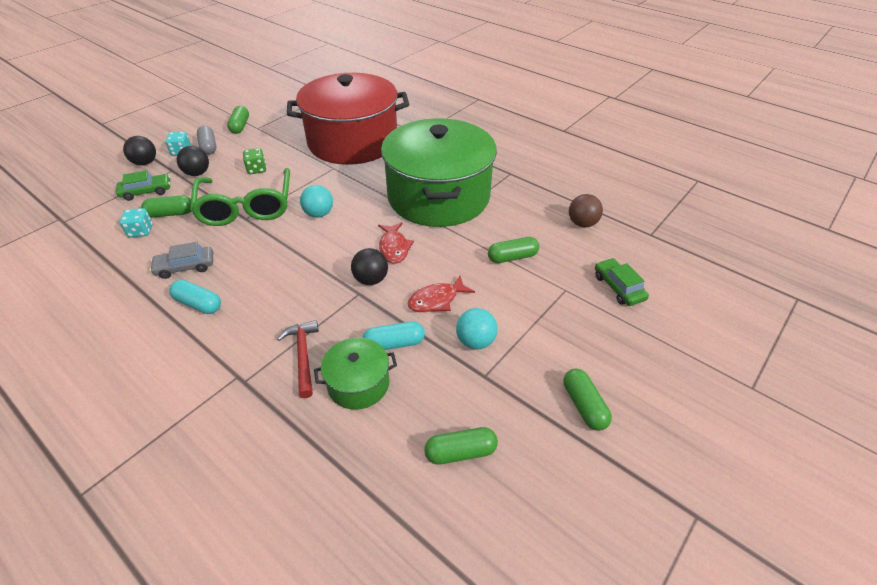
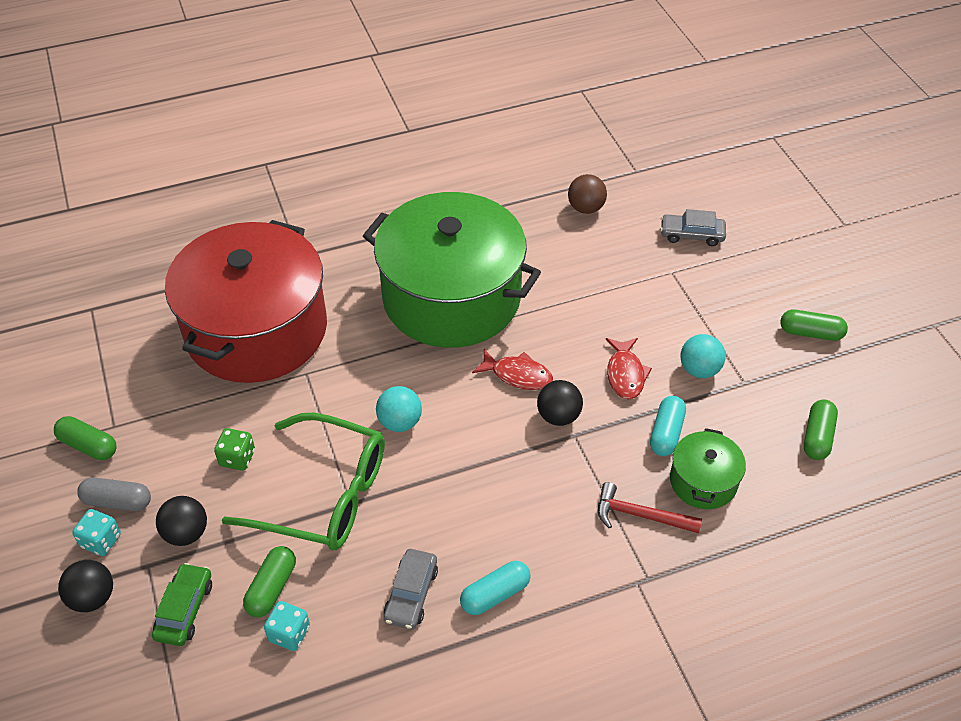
camera: 60 degrees left, 5 degrees up
(512, 257) = (600, 286): green capsule -> none
(618, 287) = (692, 235): green car -> grey car

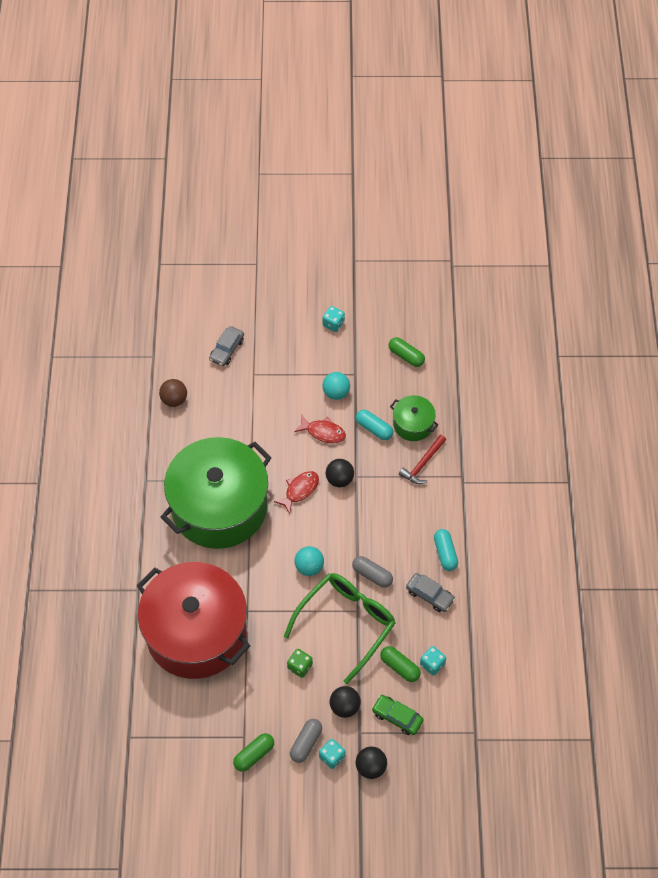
camera: 70 degrees left, 10 degrees up
(417, 504) = (372, 575): none -> grey capsule
(810, 333) = (333, 324): green capsule -> turquoise dice

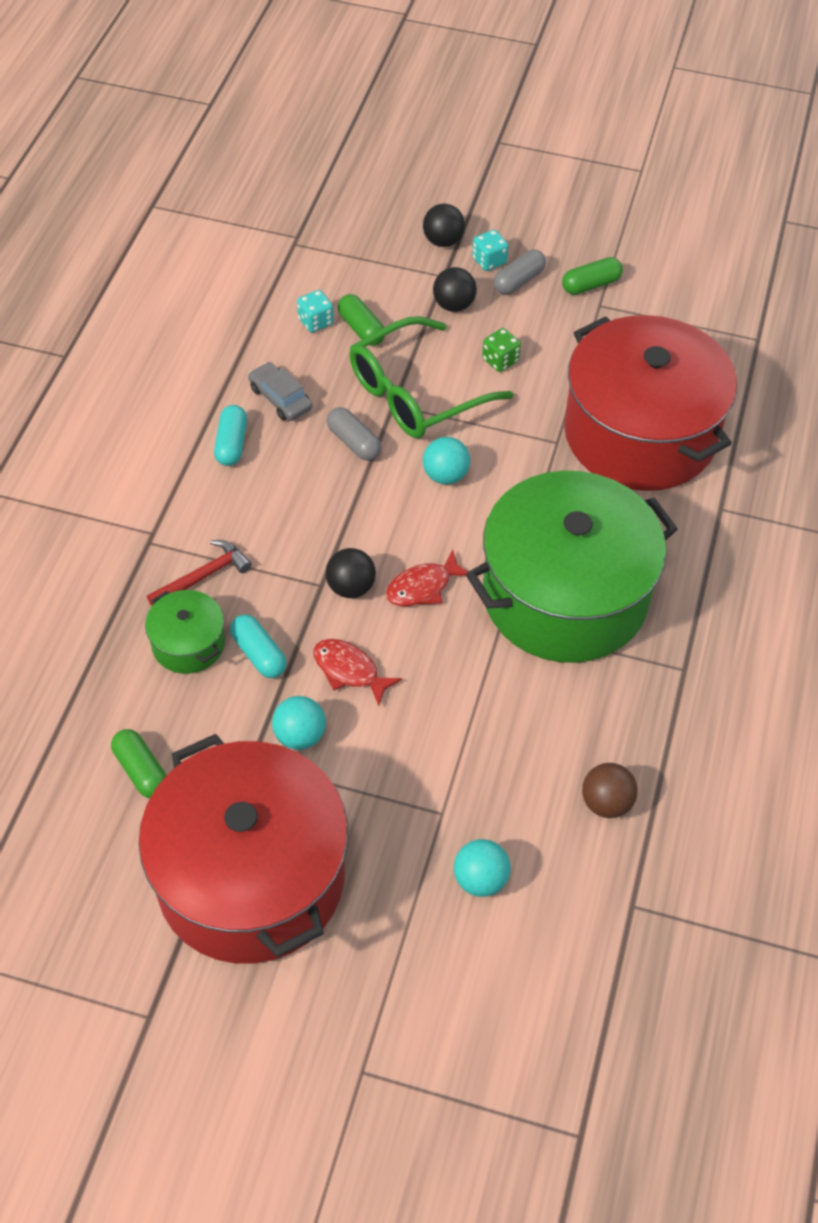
camera: 165 degrees left, 5 degrees down
(227, 349) = (480, 879): grey car -> turquoise ball
(333, 324) = (251, 877): turquoise dice -> red pot
(397, 717) = (388, 280): green car -> none

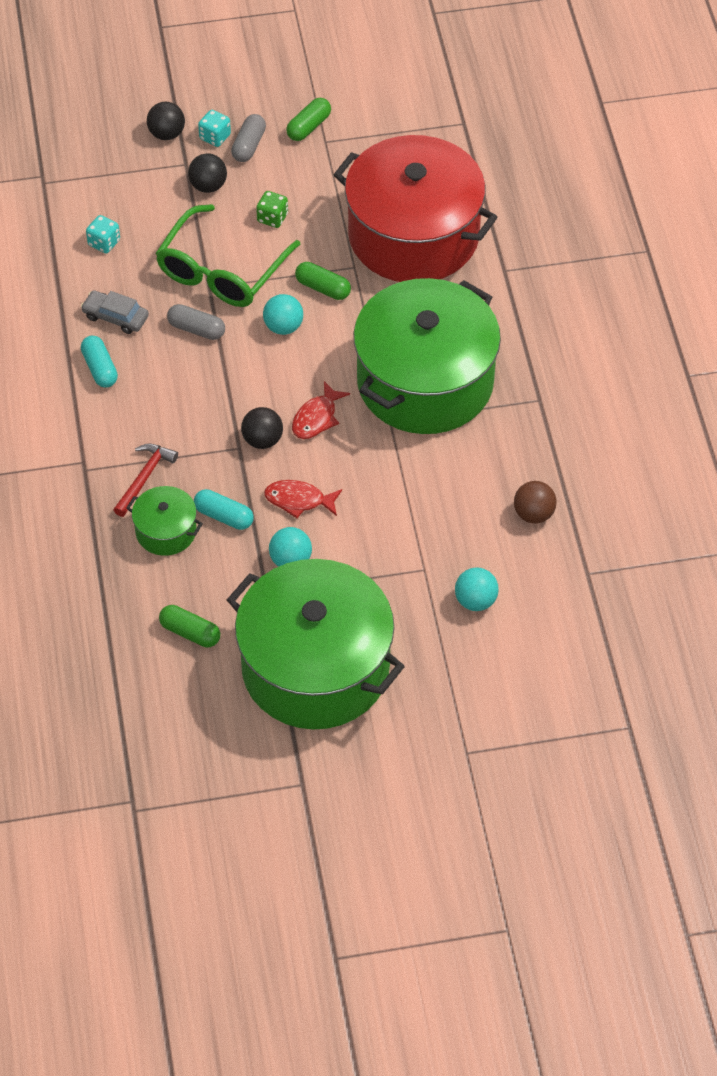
camera: 25 degrees left, 0 degrees up
(251, 877) = (315, 668): red pot -> green pot
(361, 329) = (145, 234): green capsule -> green capsule (323, 288)

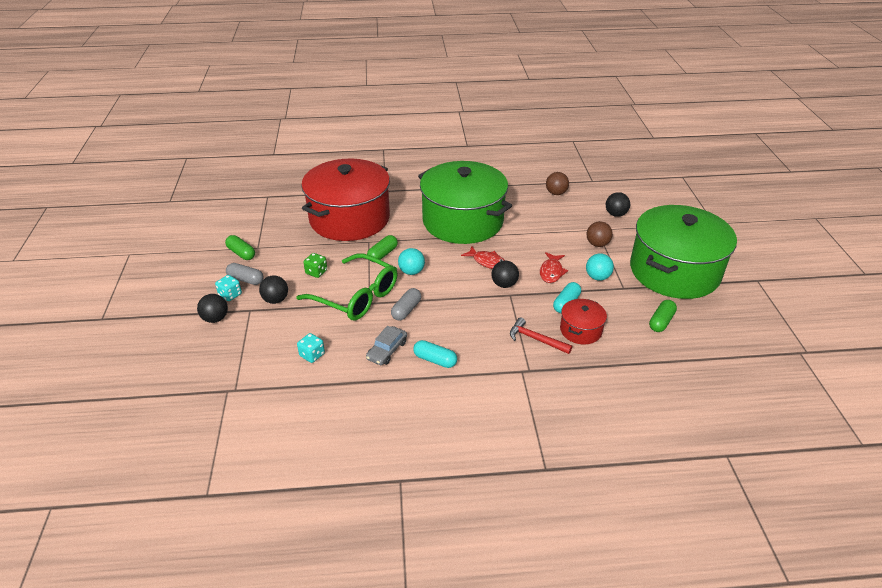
camera: 85 degrees left, 15 degrees down
(100, 368) = (435, 360): turquoise capsule -> turquoise capsule turned 45 degrees clockwise
(166, 531) = (580, 330): green pot -> red pot
(380, 566) = (597, 244): none -> brown ball
(475, 601) = (615, 214): turquoise ball -> black ball

